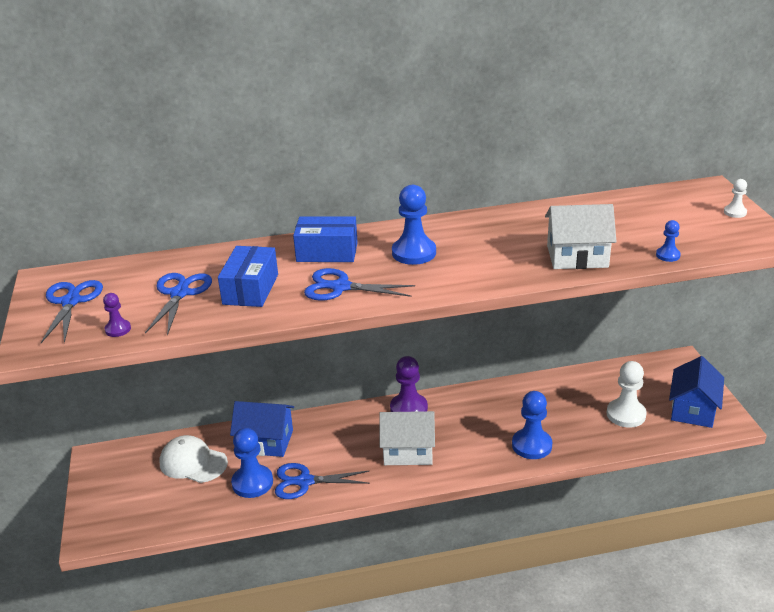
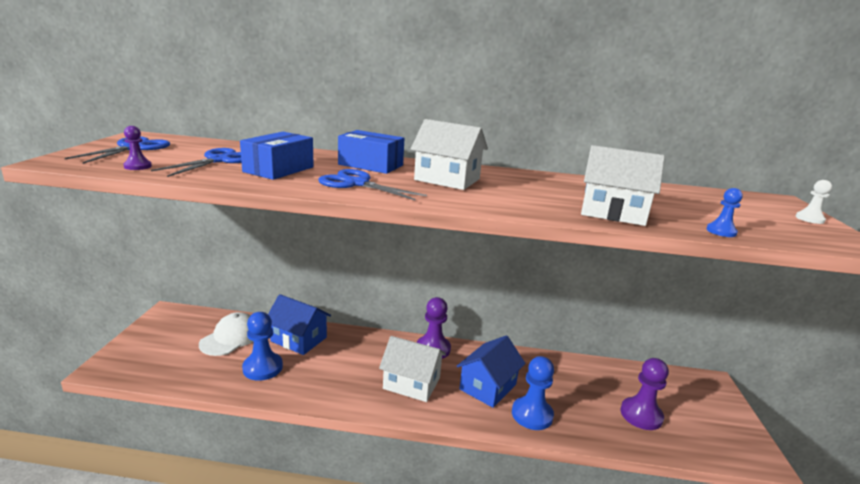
camera: 15 degrees right, 10 degrees down
(193, 462) = (231, 338): white cap -> white cap turned 75 degrees clockwise
(305, 481) = (306, 381): blue scissors -> none
(414, 253) = (447, 179): blue pawn -> white house
(626, 414) = (641, 415): white pawn -> purple pawn
(693, 409) = (717, 432): blue house -> blue house (488, 387)

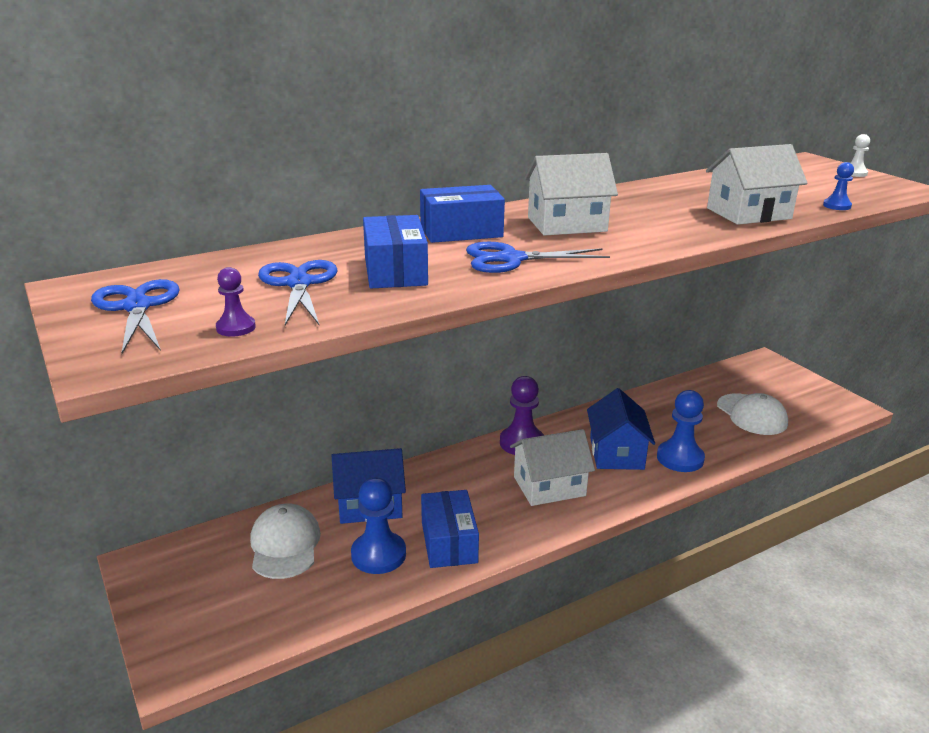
camera: 35 degrees left, 5 degrees up
(306, 382) = (449, 542): none -> blue box
(641, 415) = (751, 415): purple pawn -> white cap

